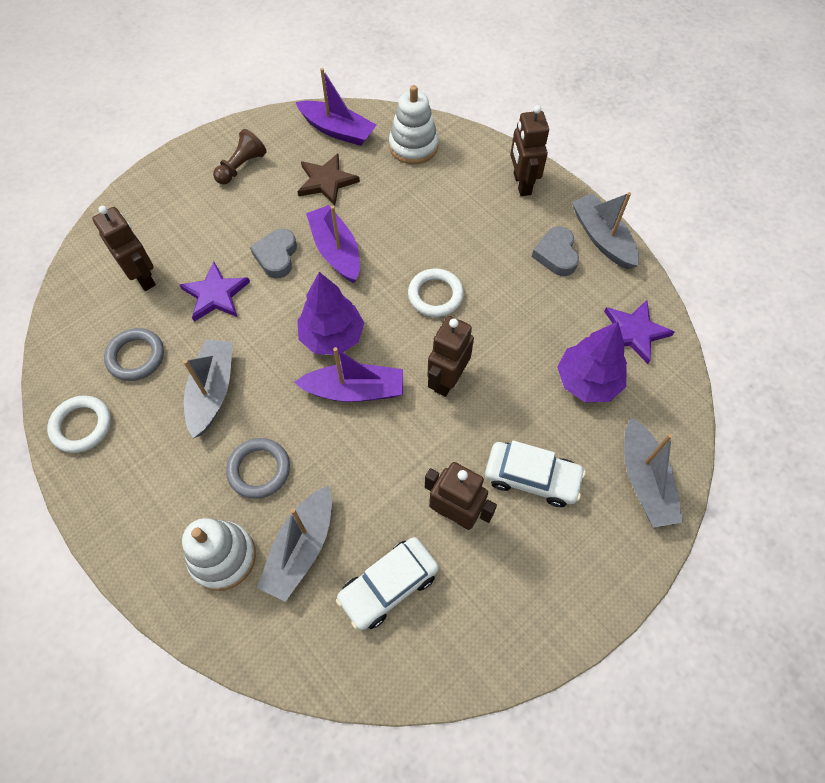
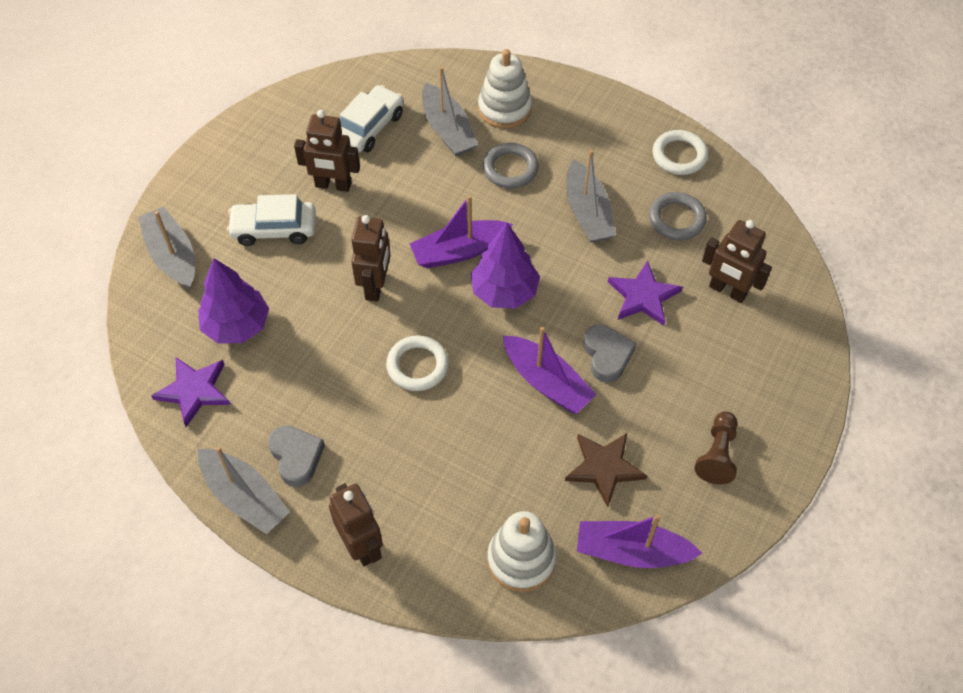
camera: 160 degrees right, 5 degrees down
(301, 548) = (448, 130): grey boat -> grey boat turned 150 degrees clockwise

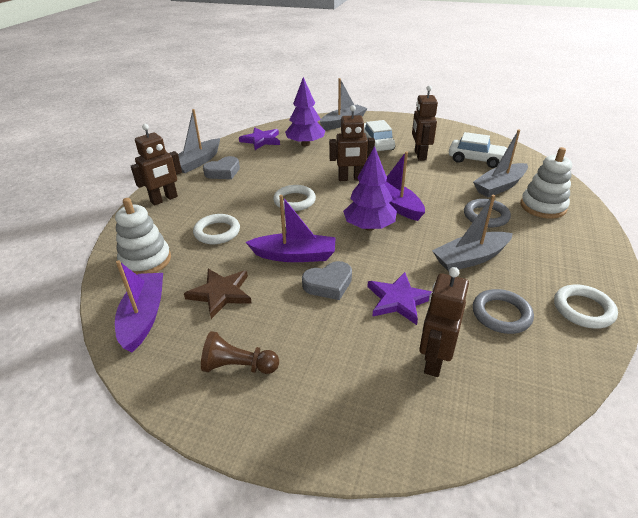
camera: 80 degrees right, 20 degrees down
(473, 470) = (217, 232): none -> white ring
(546, 382) = (295, 255): purple boat -> purple boat turned 120 degrees counterclockwise

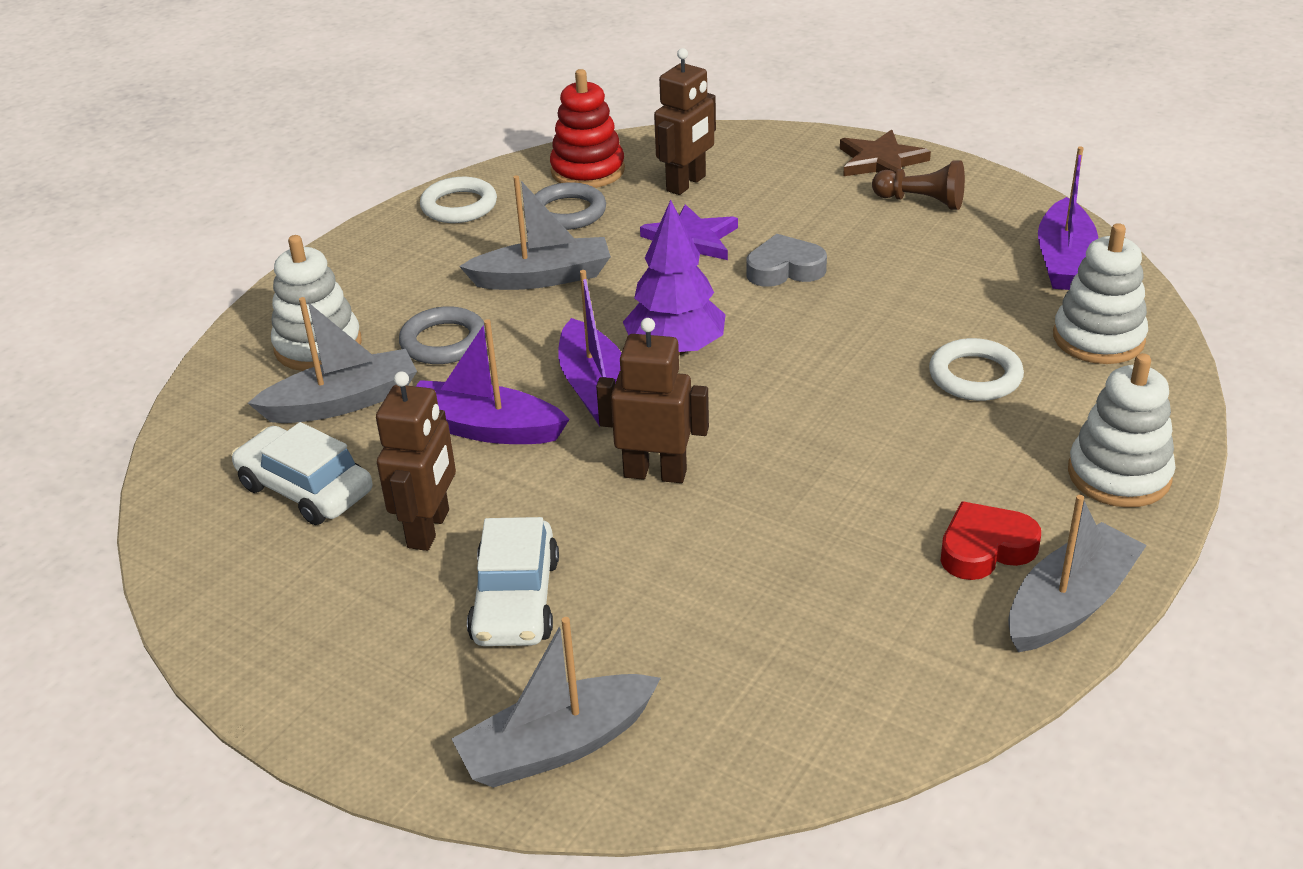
camera: 165 degrees left, 0 degrees up
(164, 199) = (1119, 475): brown robot -> white stacking toy
(221, 293) = (953, 276): brown star -> brown star (881, 161)
(223, 172) = (985, 548): grey heart -> red heart
(261, 140) = (872, 685): purple star -> none
(294, 201) = (807, 427): white ring -> none
(295, 255) = (829, 315): purple boat -> purple boat (485, 428)
(305, 144) = (730, 637): purple tree -> none
(525, 365) = (588, 171): none -> red stacking toy

